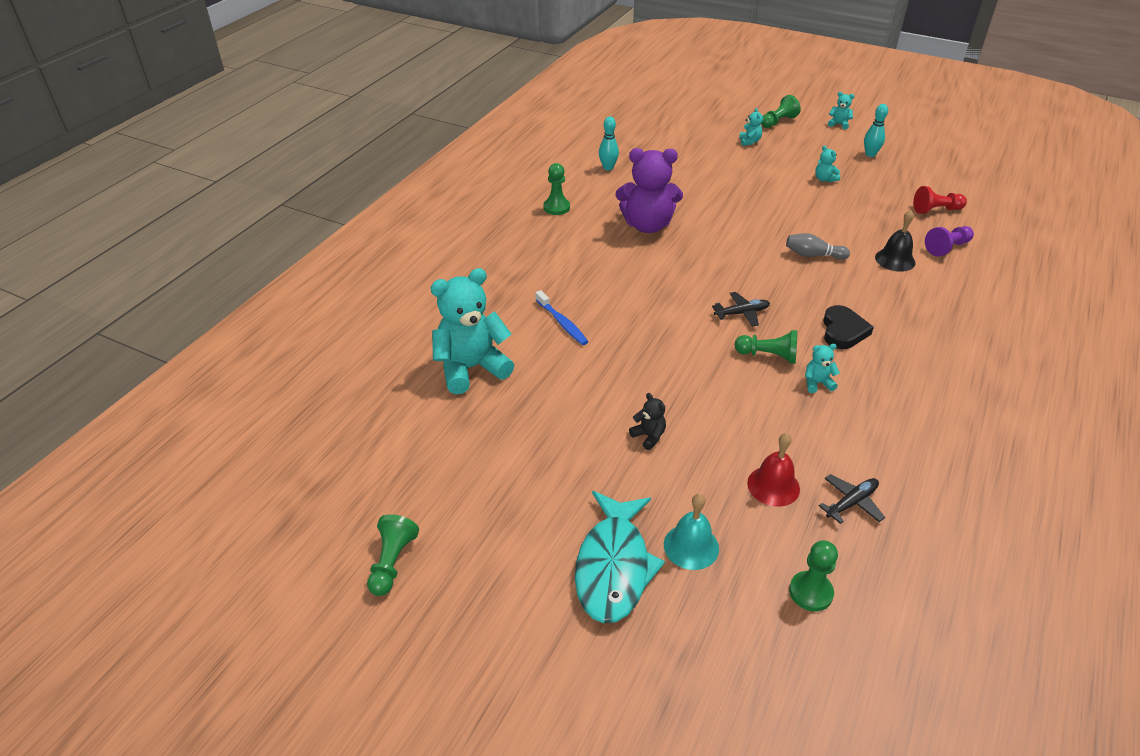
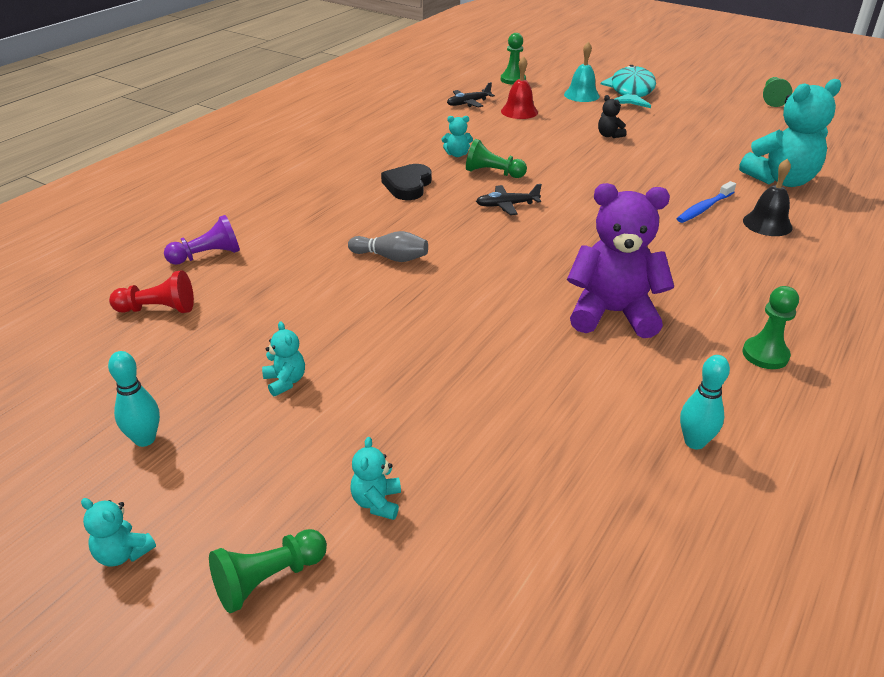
camera: 175 degrees left, 5 degrees down
(562, 323) = (704, 208): blue toothbrush -> blue toothbrush turned 105 degrees counterclockwise
(895, 260) = (290, 246): black bell -> black bell (767, 224)

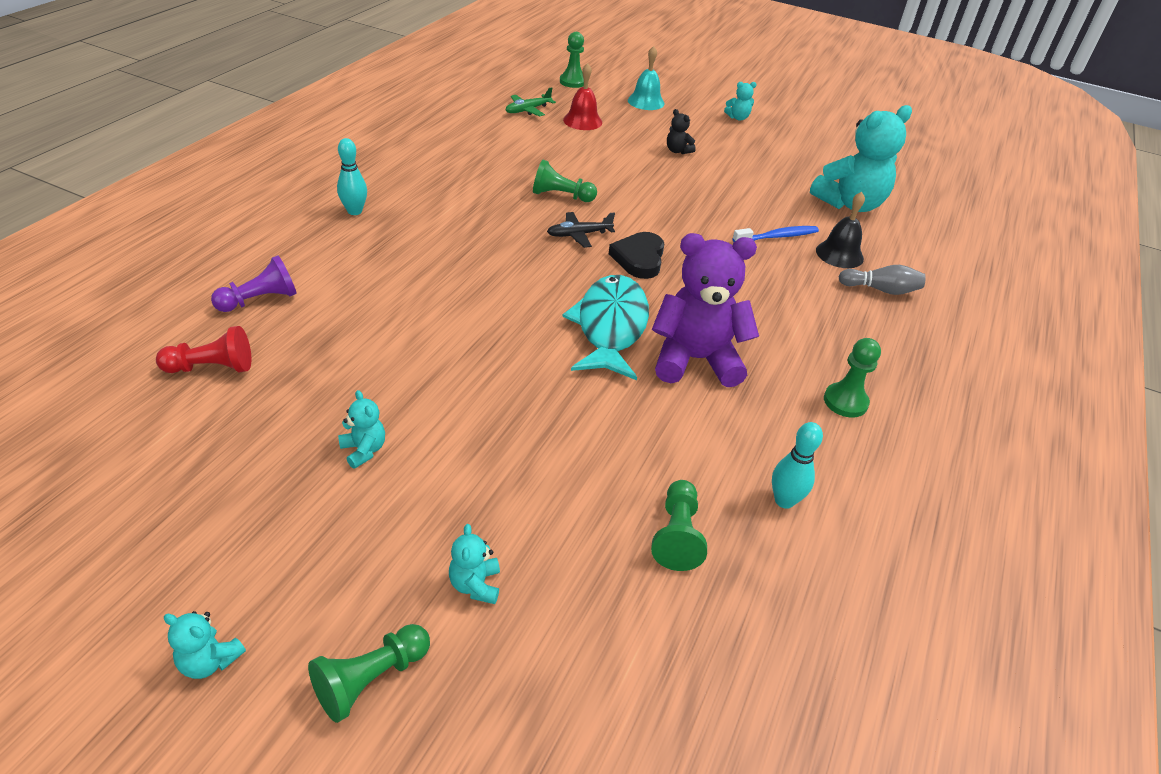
camera: 10 degrees left, 5 degrees up
(145, 439) = (217, 525): turquoise bowling pin -> turquoise bowling pin (354, 211)
(391, 257) = (462, 299): grey bowling pin -> grey bowling pin (880, 290)
(408, 186) = (472, 211): black heart -> black heart (639, 259)
(457, 154) = (521, 173): turquoise teddy bear -> turquoise teddy bear (738, 118)
(468, 103) = (528, 110): black plane -> green plane
(630, 91) = (696, 98): turquoise fish -> turquoise fish (610, 327)
(704, 208) = (777, 237): blue toothbrush -> blue toothbrush turned 150 degrees counterclockwise
(772, 99) = (837, 109): green pawn -> green pawn (677, 535)

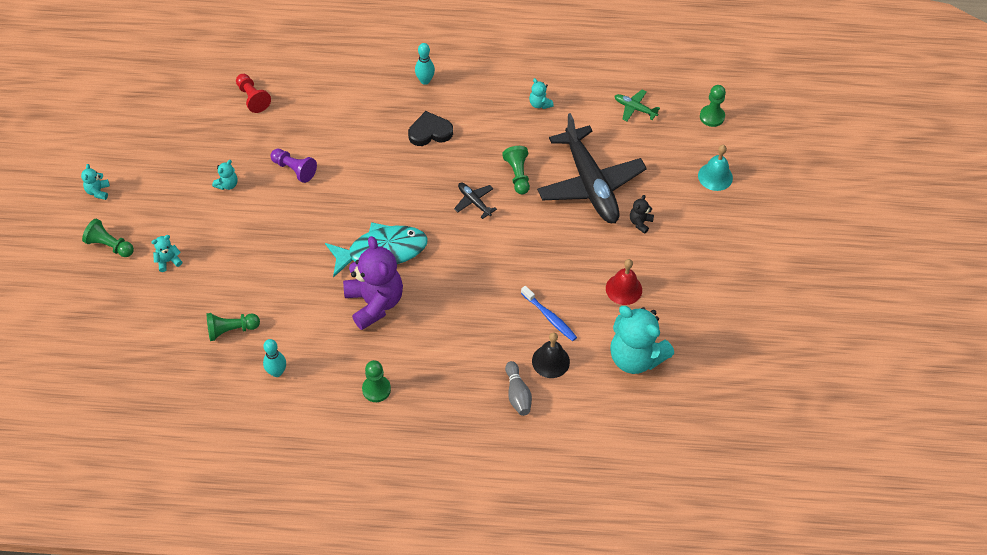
camera: 70 degrees right, 15 degrees up
(260, 300) = (314, 86): purple pawn -> purple pawn (294, 169)
(582, 121) = (644, 147): red bell -> red bell (624, 289)
(608, 160) = (590, 184): none -> black plane
(639, 259) = (466, 243): black heart -> black heart (430, 132)
(738, 118) = (737, 248): turquoise teddy bear -> turquoise teddy bear (540, 104)

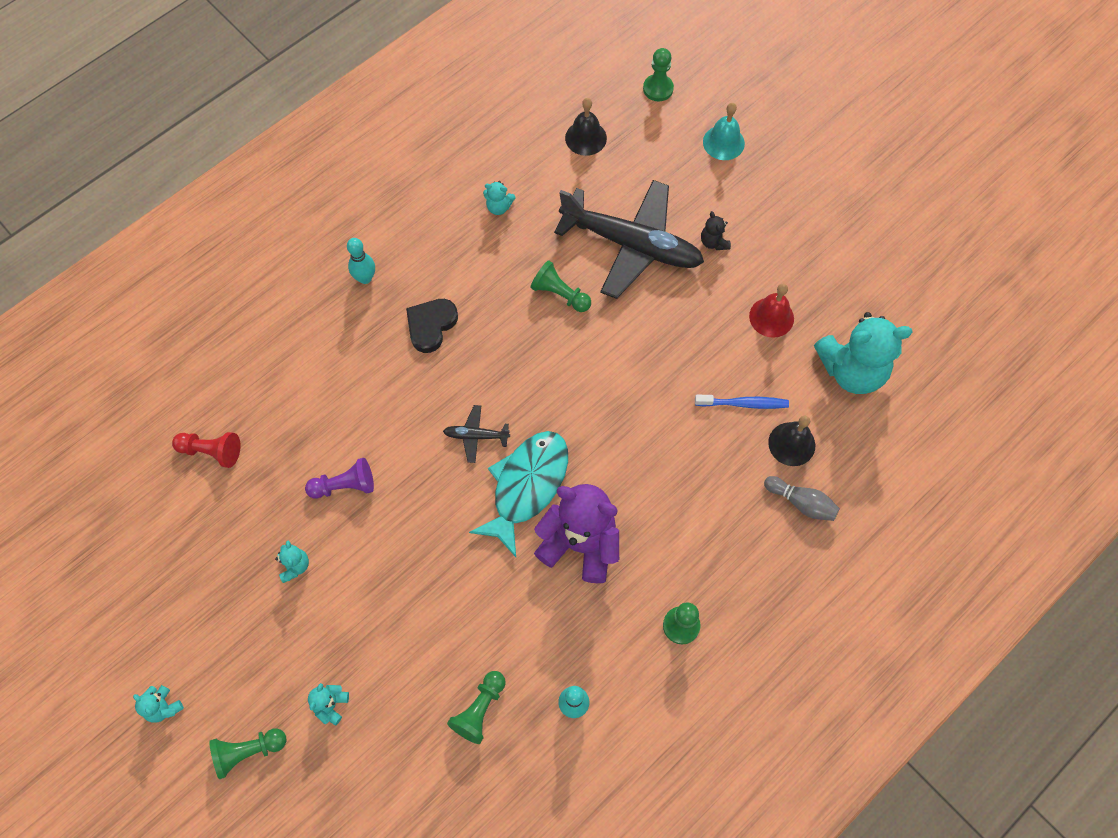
camera: 45 degrees left, 10 degrees up
(474, 202) = (552, 357): black plane -> black plane (476, 436)
(634, 108) = (585, 138): green plane -> black bell

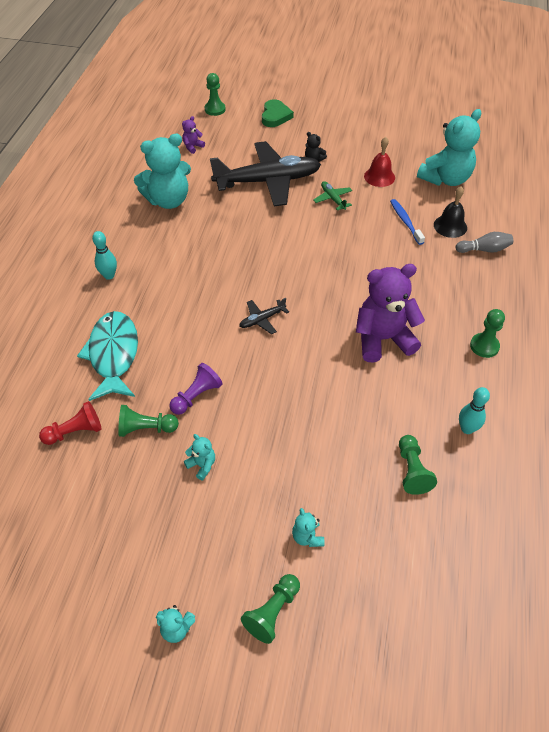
camera: 35 degrees left, 15 degrees down
(431, 325) = (178, 278): black heart -> none
(499, 207) = (168, 200): turquoise teddy bear -> turquoise teddy bear, size x2.35
(526, 486) = (320, 328): turquoise fish -> turquoise fish (113, 355)
(560, 294) = (247, 223): green pawn -> green pawn (146, 428)
(585, 138) = (193, 147): black bell -> purple teddy bear
(686, 317) = (333, 199): none -> green plane
(723, 142) = (275, 116): turquoise bell -> green heart
(743, 404) = (405, 221): blue toothbrush -> blue toothbrush turned 75 degrees counterclockwise

